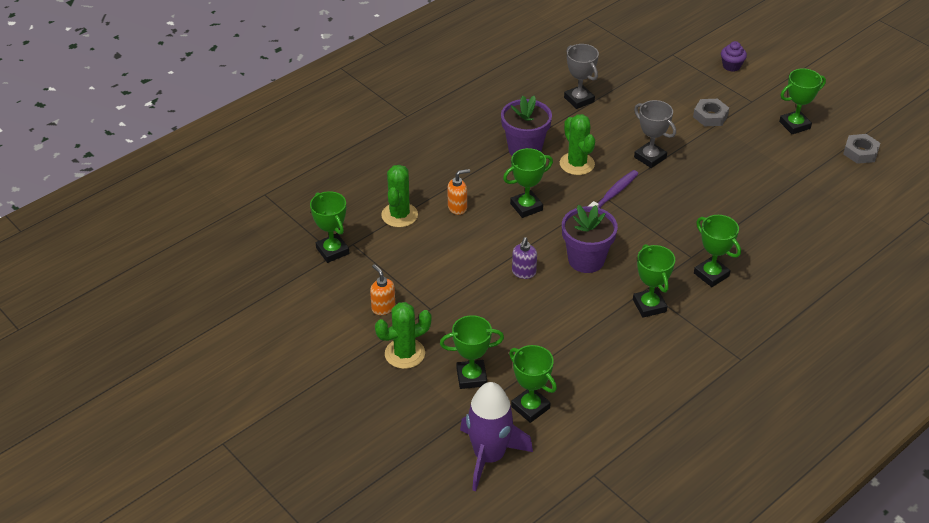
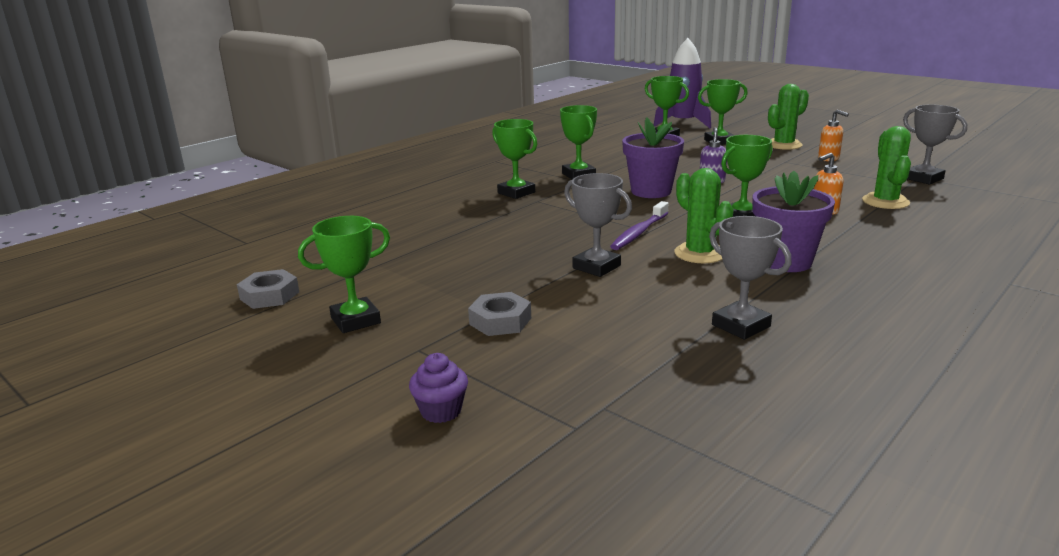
camera: 175 degrees right, 20 degrees down
(332, 251) = (923, 178): green trophy -> grey trophy

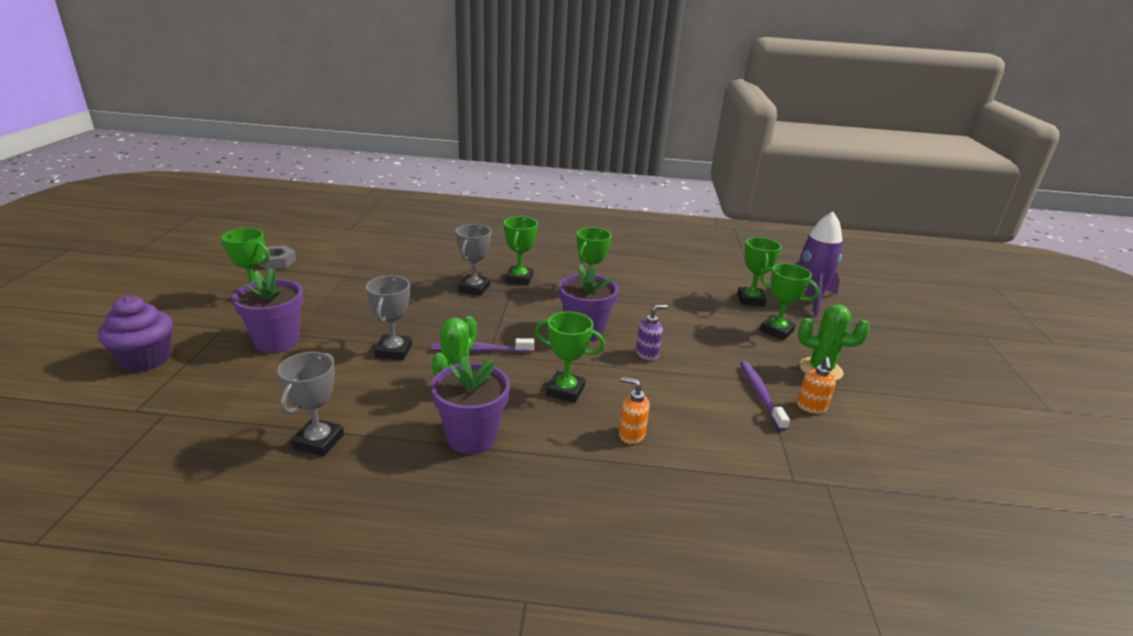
camera: 50 degrees right, 5 degrees up
(441, 411) = (145, 359): purple cupcake -> purple cupcake, size x1.72
(500, 321) = (277, 341): grey nut -> purple flower pot
(801, 166) = (760, 394): none -> purple toothbrush
(885, 202) = (705, 471): green cactus -> none
(923, 178) = (826, 489): grey trophy -> grey trophy (474, 288)

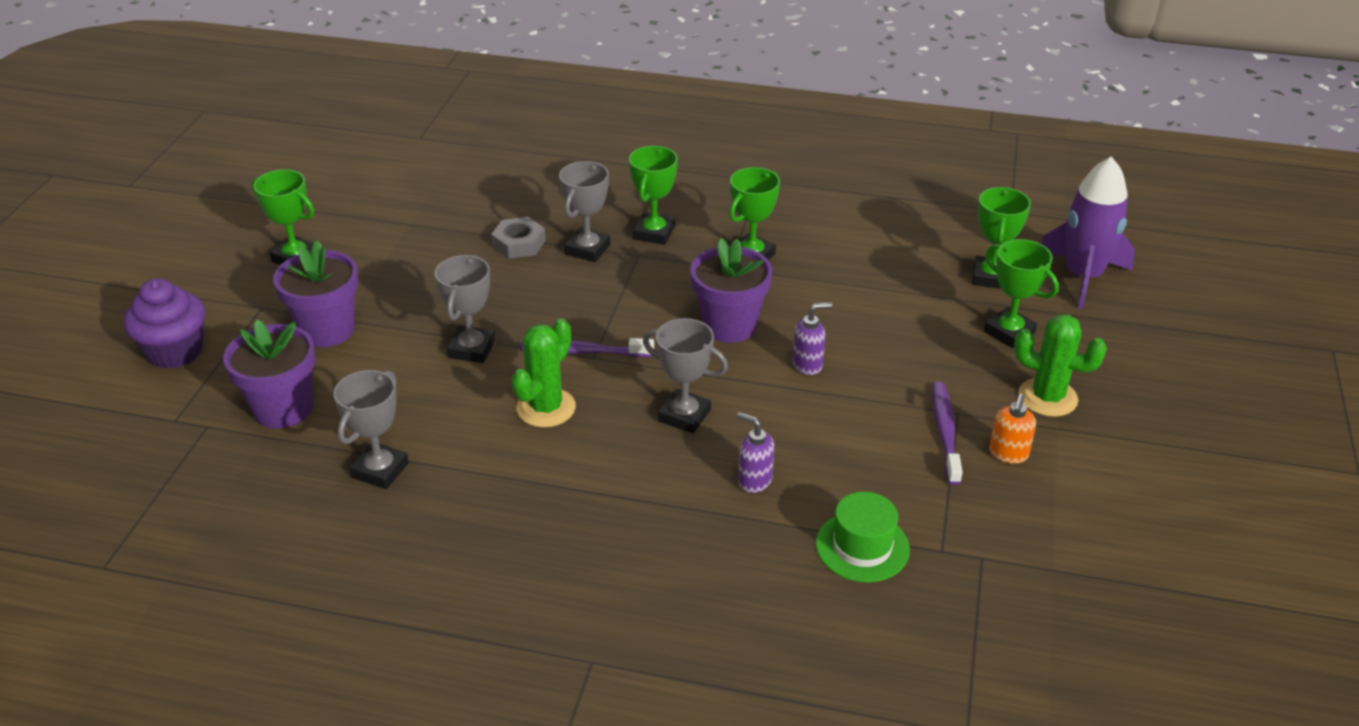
camera: 10 degrees right, 10 degrees up
(276, 262) = (320, 199): grey nut -> grey nut (519, 243)
(472, 437) = (558, 473): purple flower pot -> purple flower pot (283, 409)
(565, 390) = (684, 416): green trophy -> grey trophy
(631, 435) = (754, 480): orange soap dispenser -> purple soap dispenser
(731, 481) = (862, 547): none -> green hat

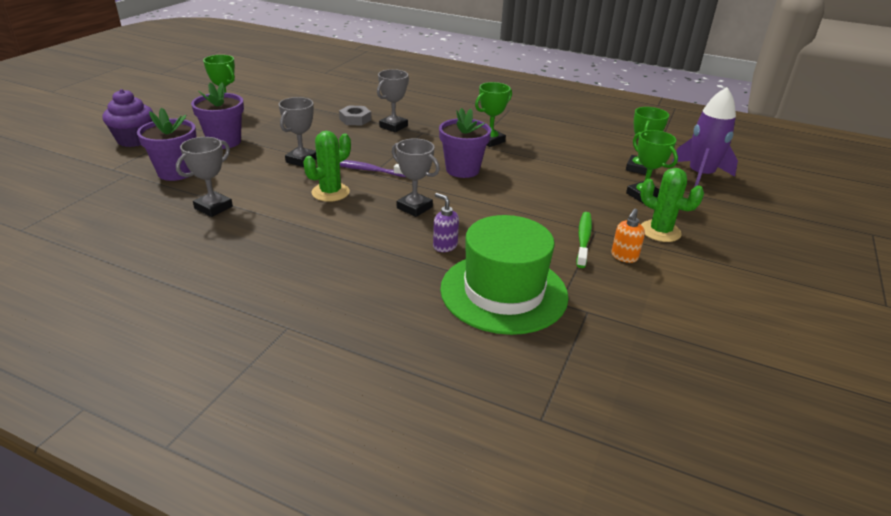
camera: 10 degrees right, 5 degrees down
(654, 233) = (436, 124): green trophy -> none
(807, 365) = (504, 194): purple soap dispenser -> none
(862, 547) = (503, 292): green hat -> green hat, size x1.92
(945, 432) = (583, 239): purple toothbrush -> green toothbrush

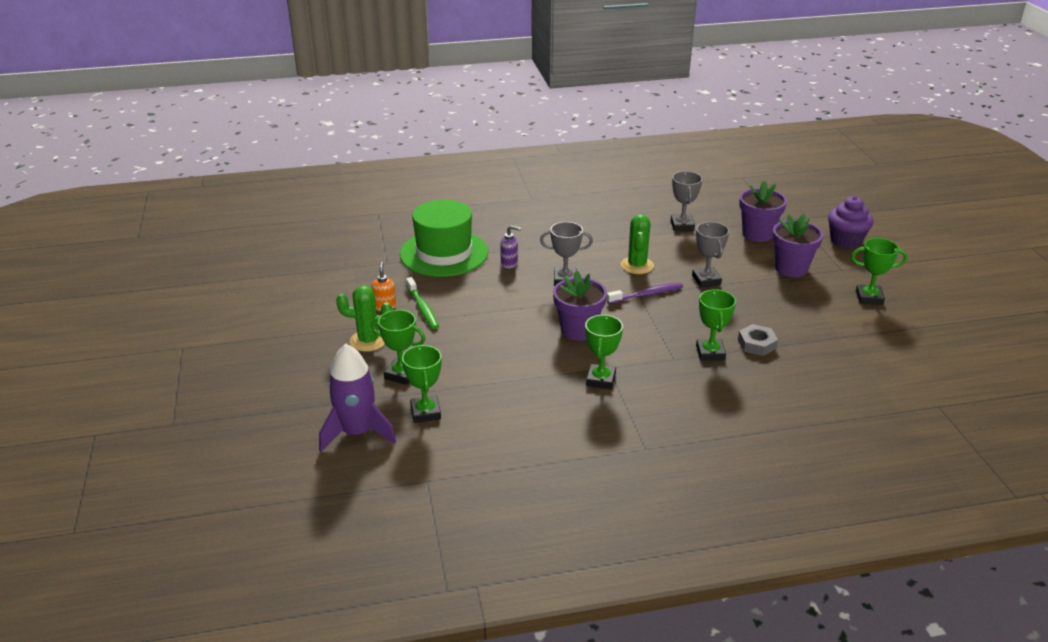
camera: 145 degrees right, 0 degrees up
(393, 126) = (710, 353): grey trophy -> green trophy

